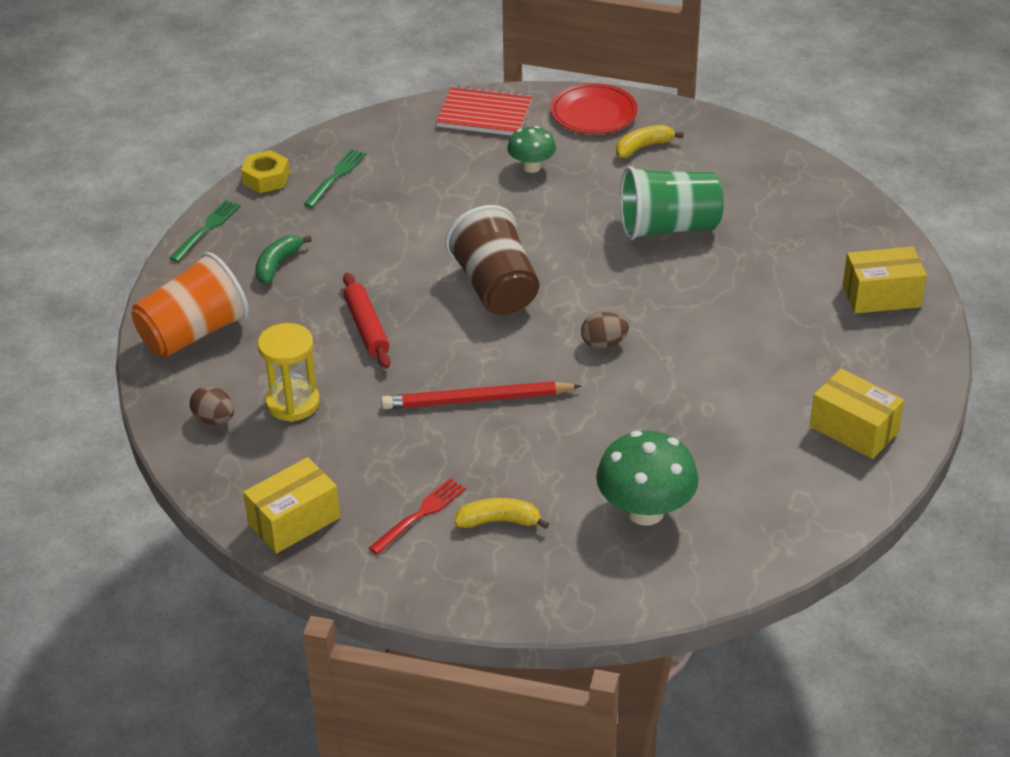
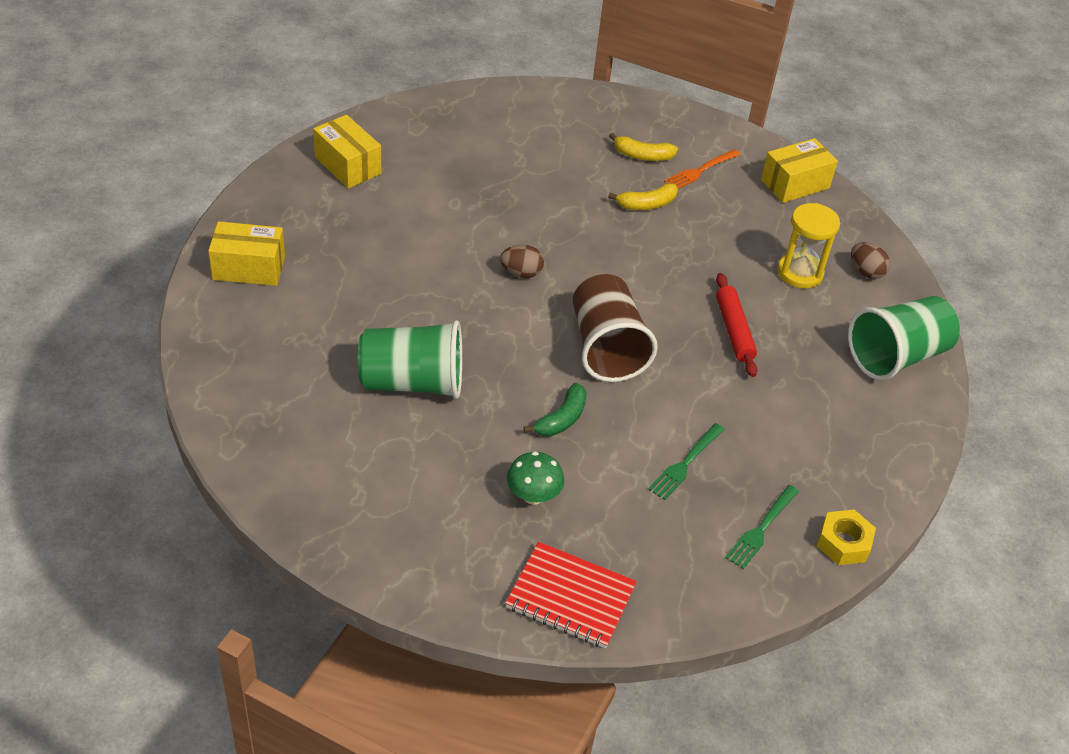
camera: 175 degrees left, 5 degrees up
(193, 333) = (896, 356): orange cup -> green cup
(206, 229) = (902, 480): green fork -> green fork (685, 463)
(277, 265) = (822, 418): green banana -> green banana (561, 419)
(420, 514) = (700, 171): red fork -> orange fork
(477, 400) = (643, 245): red pencil -> none
(593, 113) = (433, 569): red plate -> none
(643, 147) = (394, 499): yellow banana -> yellow banana (647, 204)
(645, 511) = (533, 142): green mushroom -> none

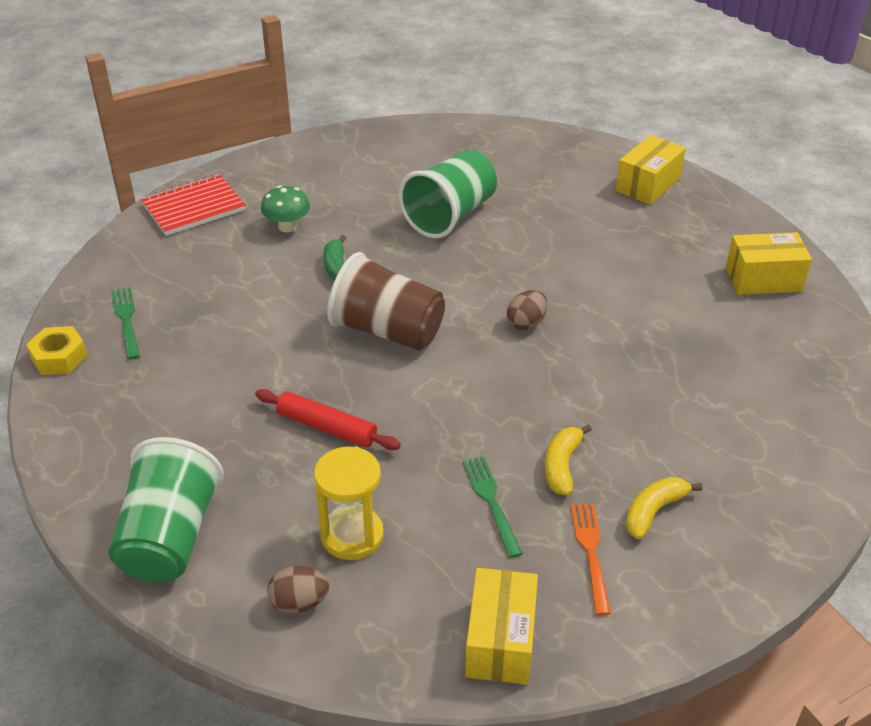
camera: 130 degrees right, 5 degrees down
(685, 463) = (227, 313): green fork -> green fork (491, 502)

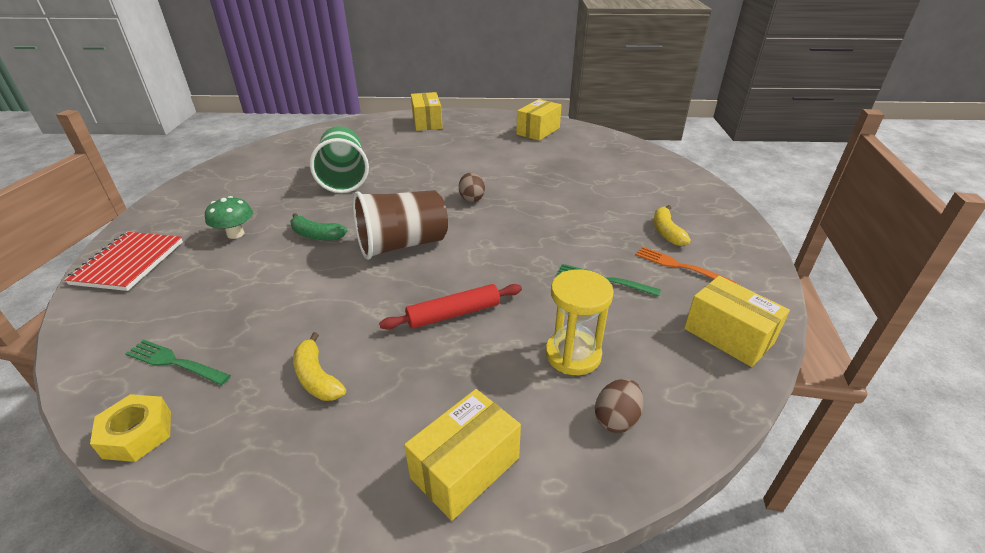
camera: 50 degrees left, 5 degrees down
(170, 537) = (465, 467): green cup -> yellow box
(562, 466) = (600, 242): yellow banana -> yellow banana (317, 377)

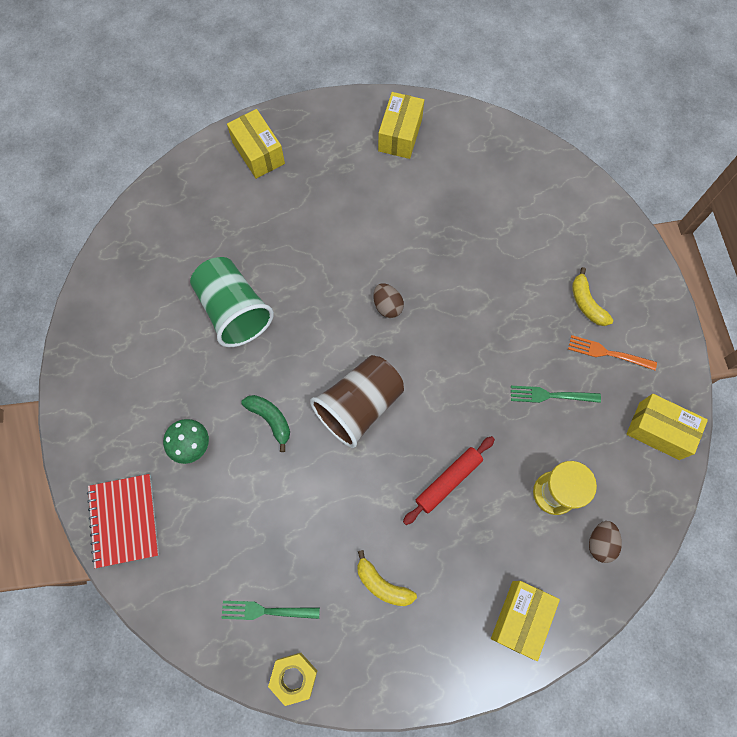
camera: 20 degrees left, 35 degrees up
(316, 235) = (270, 419): green banana -> green banana turned 135 degrees counterclockwise

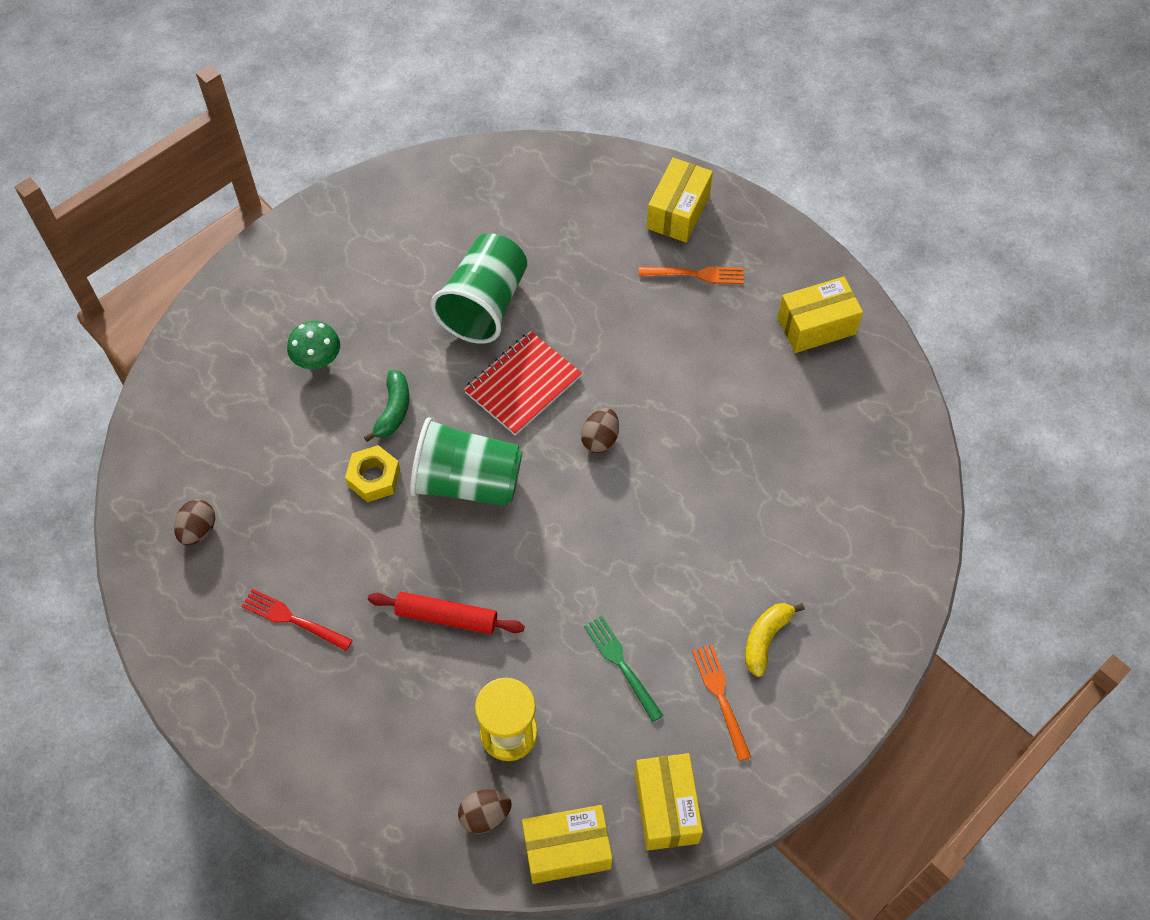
camera: 55 degrees right, 10 degrees down
(124, 520) = (205, 353): red notebook -> red notebook (522, 385)
(266, 611) = (198, 530): green fork -> brown egg
(294, 677) = (150, 595): yellow nut -> yellow nut (374, 478)
(312, 174) = (695, 274): none -> orange fork
(359, 406) = (467, 481): brown cup -> green cup
(382, 584) = (293, 619): yellow banana -> red fork
(520, 618) = (345, 777): yellow box -> yellow box (567, 849)

